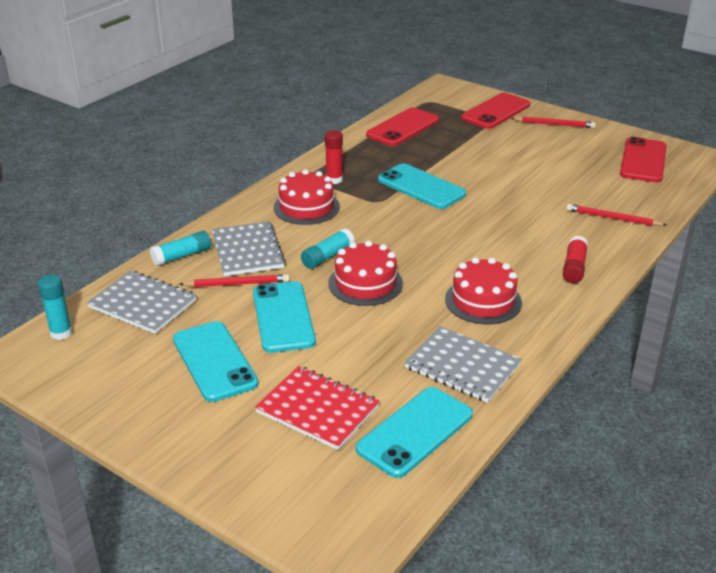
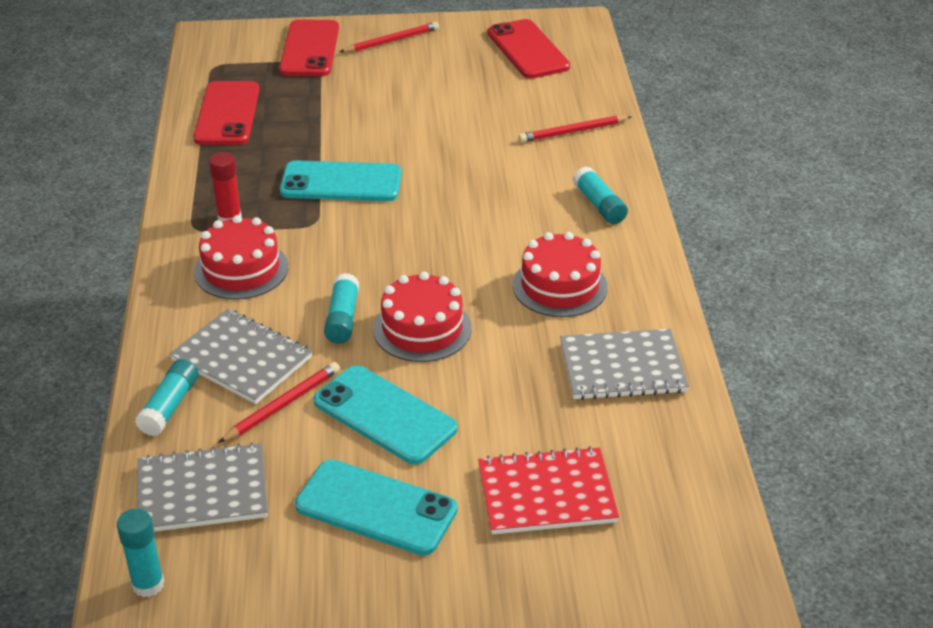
camera: 40 degrees left, 5 degrees up
(415, 432) = (660, 459): turquoise phone -> none
(574, 267) = (599, 205): red glue stick -> turquoise glue stick

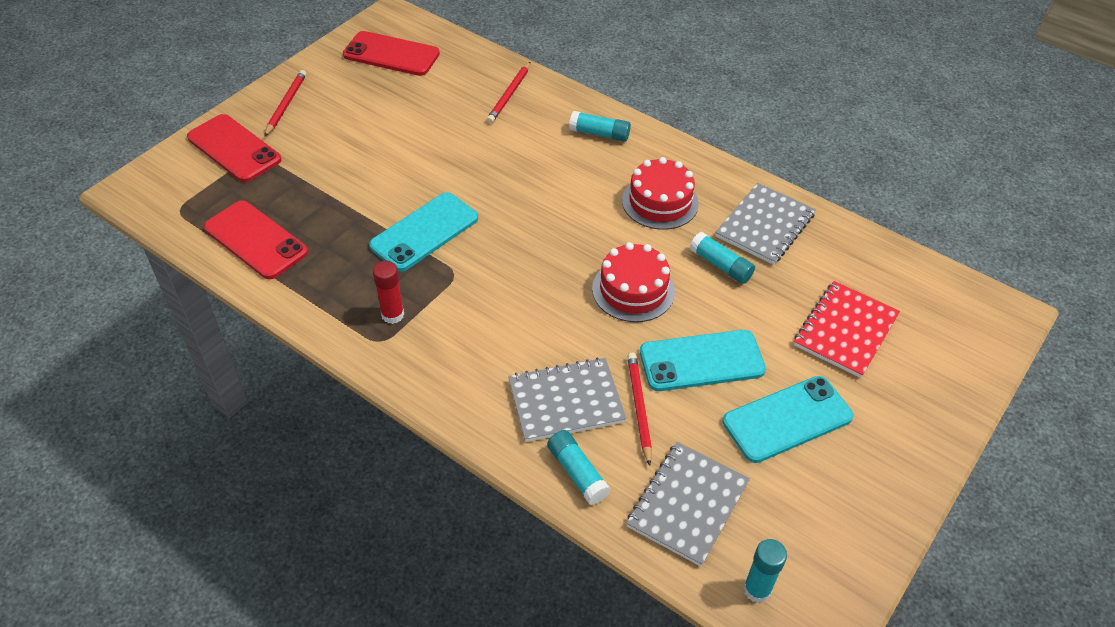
camera: 50 degrees left, 10 degrees up
(241, 269) = (462, 343): red cake -> none
(342, 318) = (579, 322): turquoise glue stick -> turquoise glue stick (720, 265)

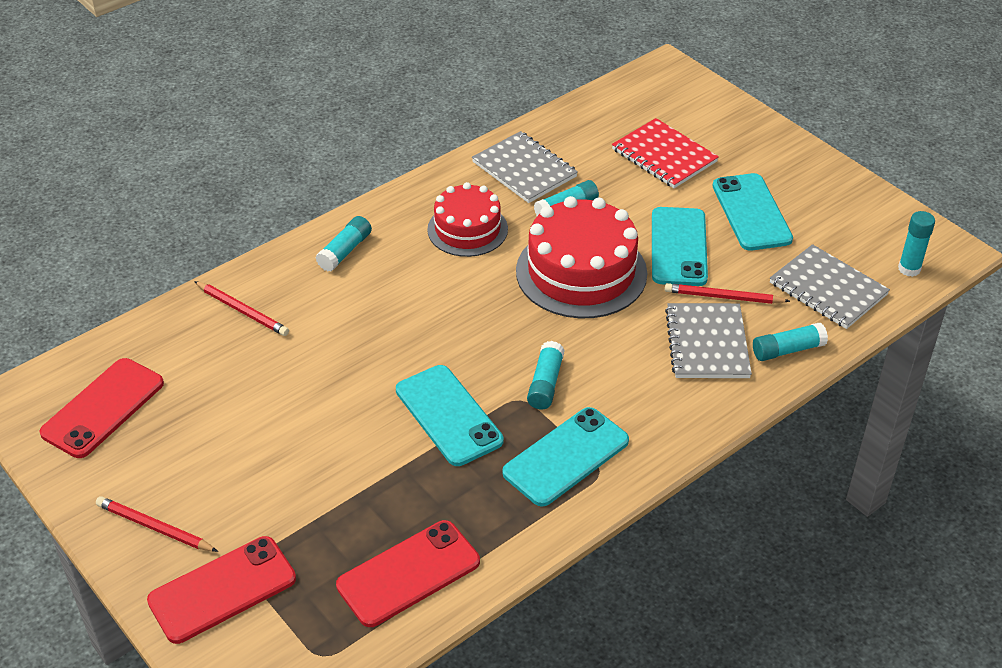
camera: 75 degrees left, 5 degrees down
(392, 315) = (566, 457): red glue stick -> turquoise phone
(478, 287) = (545, 383): none -> turquoise glue stick
(633, 290) = (581, 272): red cake -> red cake, size x1.58

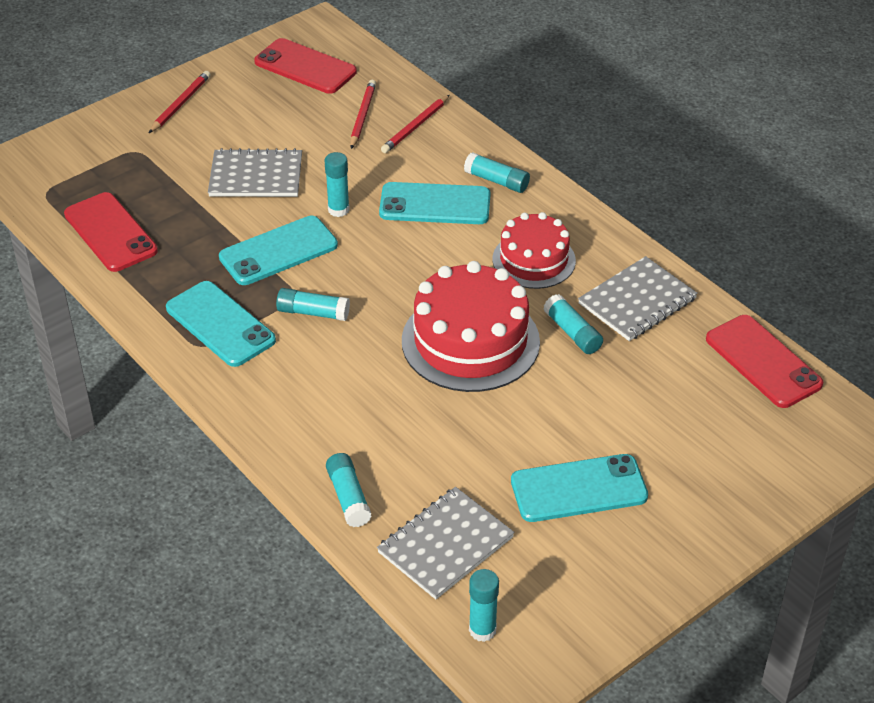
camera: 90 degrees right, 0 degrees up
(222, 590) = (116, 141): red phone -> red phone (763, 361)
(381, 369) = (338, 210): none -> turquoise glue stick
(664, 156) = (678, 418): red notebook -> none
(679, 247) = (513, 420): turquoise phone -> turquoise phone (435, 204)
(707, 343) = (361, 432): grey notebook -> grey notebook (256, 176)
(723, 297) = (432, 451): red pencil -> red pencil (362, 116)

